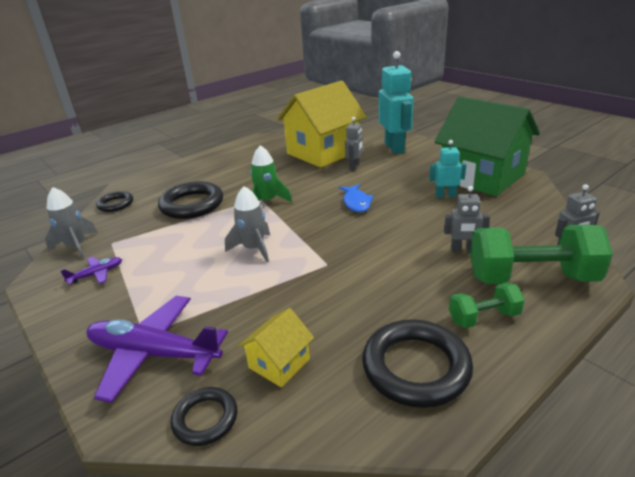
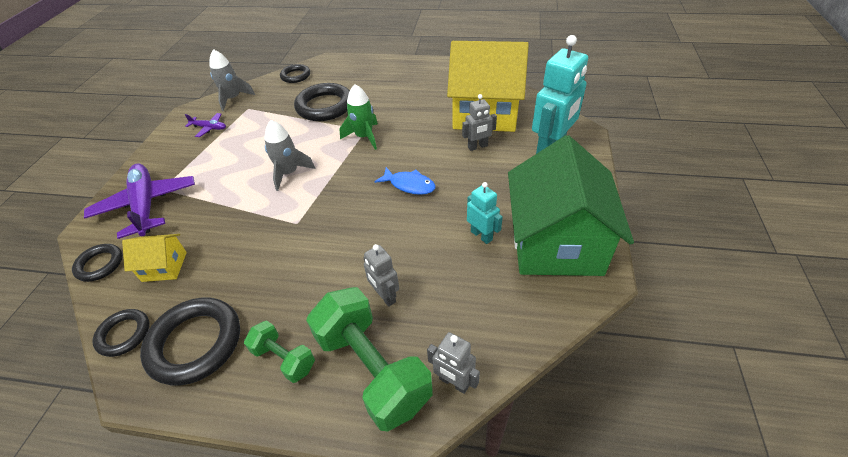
camera: 50 degrees right, 15 degrees up
(350, 421) = (124, 334): none -> black ring
(356, 202) = (409, 185): blue fish -> blue fish turned 105 degrees counterclockwise

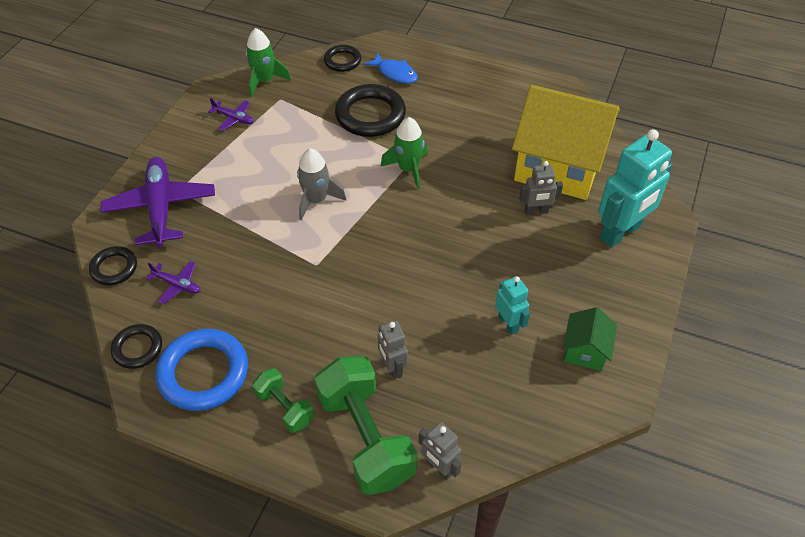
camera: 10 degrees right, 5 degrees up
(164, 266) = (177, 285): yellow house -> purple plane
(195, 343) = (203, 373): black ring -> blue ring
(233, 99) = (264, 81): grey rocket -> green rocket
(409, 185) = (446, 245): blue fish -> blue fish (395, 73)
(556, 243) = (585, 350): green house -> green house, size x0.44

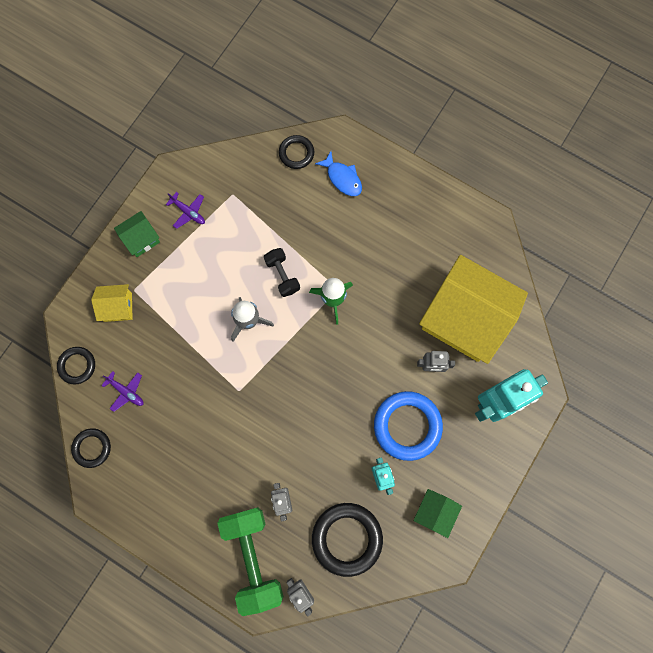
camera: 10 degrees right, 25 degrees up
(161, 207) = (118, 307): purple plane -> yellow house
(183, 146) = (141, 239): none -> green house
(203, 373) = (140, 479): blue ring -> blue ring (407, 426)
(264, 81) = (221, 168): green rocket -> none
(285, 407) = (197, 521): green dumbbell -> none
(347, 156) = (282, 275): none -> black dumbbell
(370, 115) = (310, 229): black ring -> black ring (347, 538)

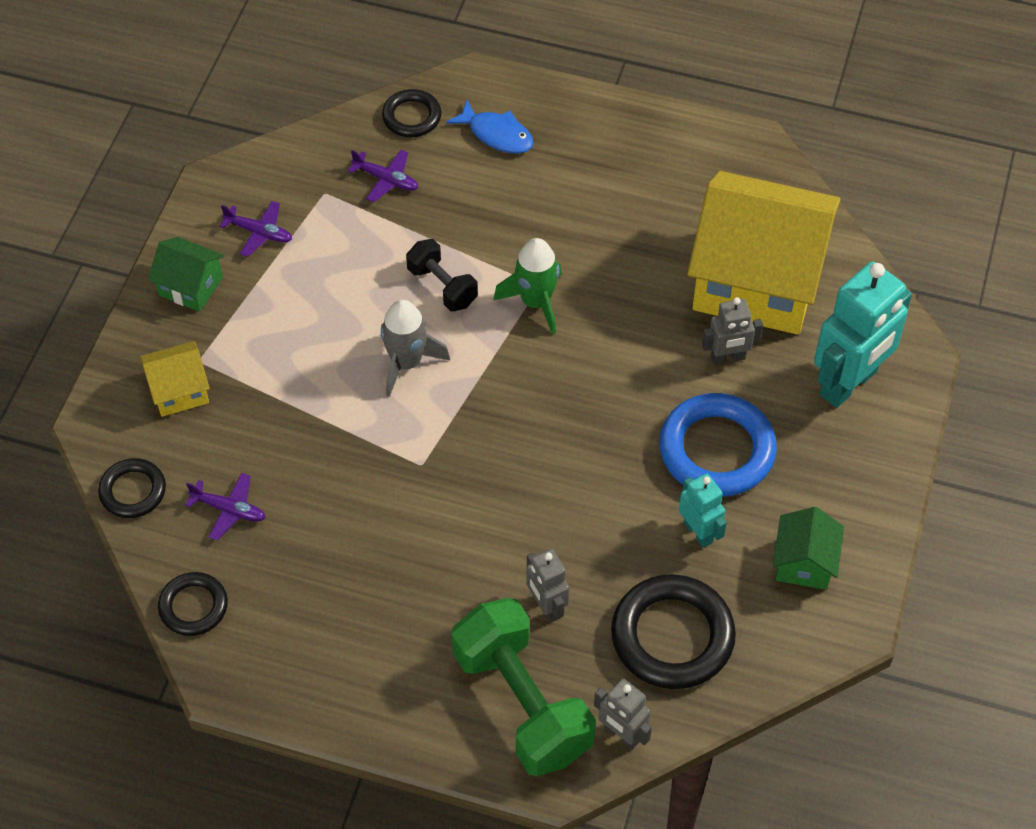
camera: 15 degrees left, 20 degrees down
(141, 239) = (191, 286): green house -> green house turned 75 degrees clockwise
(270, 194) = (386, 180): none -> purple plane

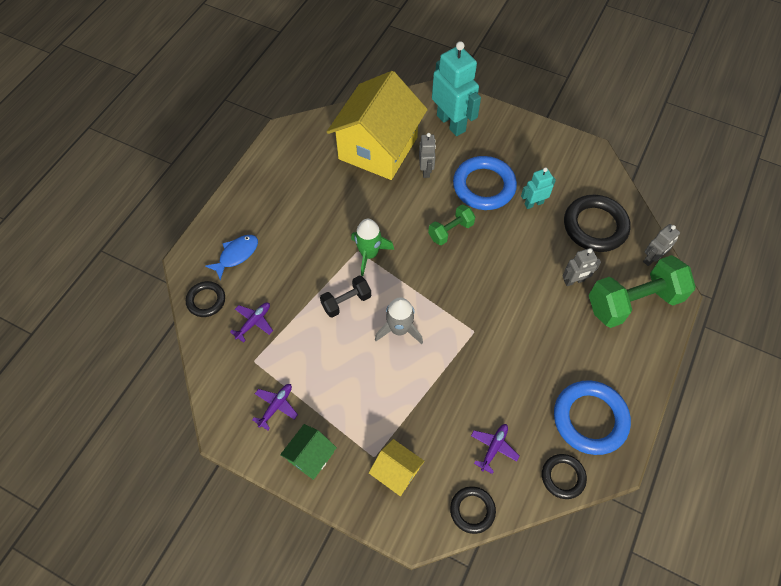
camera: 80 degrees left, 5 degrees up
(179, 391) = (396, 472): yellow house -> yellow house turned 45 degrees counterclockwise
(292, 641) = (590, 419): none -> blue ring
(608, 410) = (450, 231): none -> green dumbbell
(804, 563) = (555, 163): green house -> none

